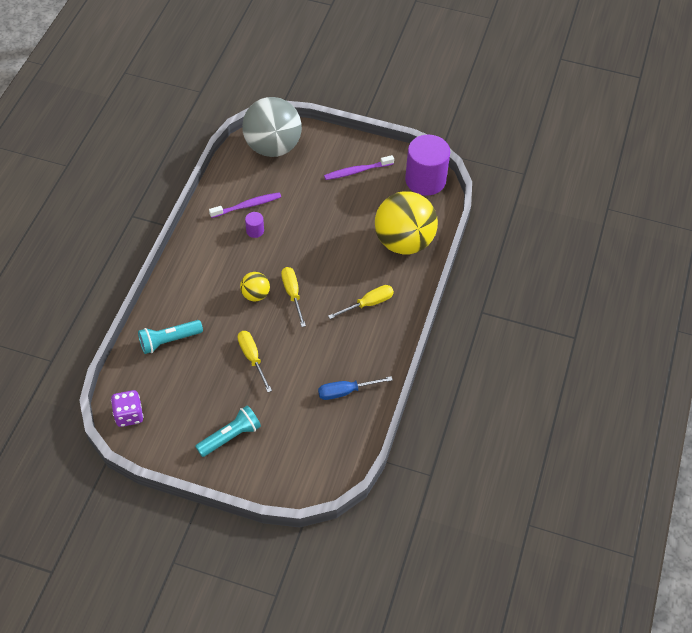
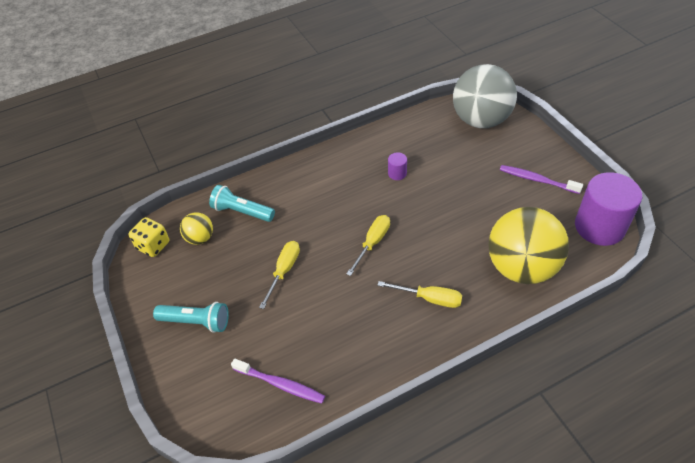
camera: 50 degrees right, 5 degrees down
(129, 415) = (153, 245): purple dice -> yellow dice
(247, 206) = (411, 151): purple toothbrush -> purple toothbrush (280, 384)
(255, 295) = (342, 222): yellow ball -> yellow ball (200, 238)
(346, 391) = (325, 362): blue screwdriver -> none

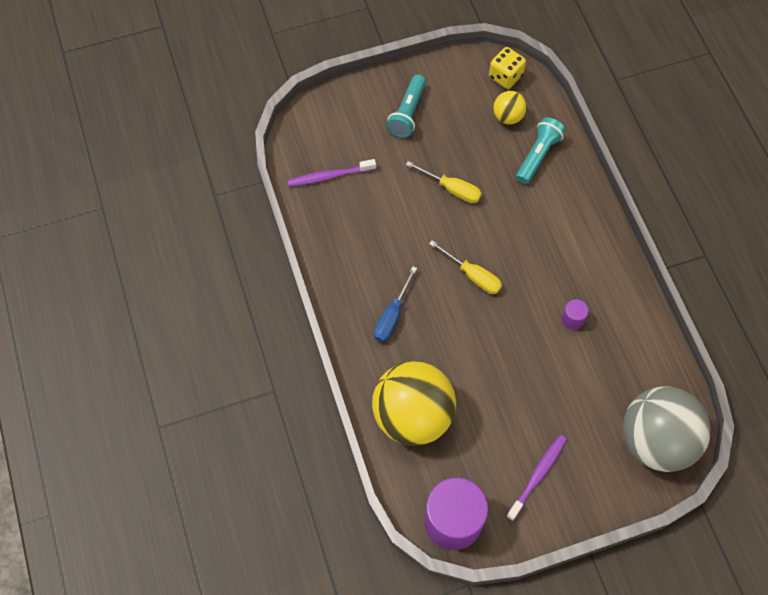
camera: 95 degrees right, 15 degrees up
(280, 384) = (329, 176): purple toothbrush -> purple toothbrush turned 45 degrees clockwise
(429, 298) = (392, 315): yellow screwdriver -> blue screwdriver

